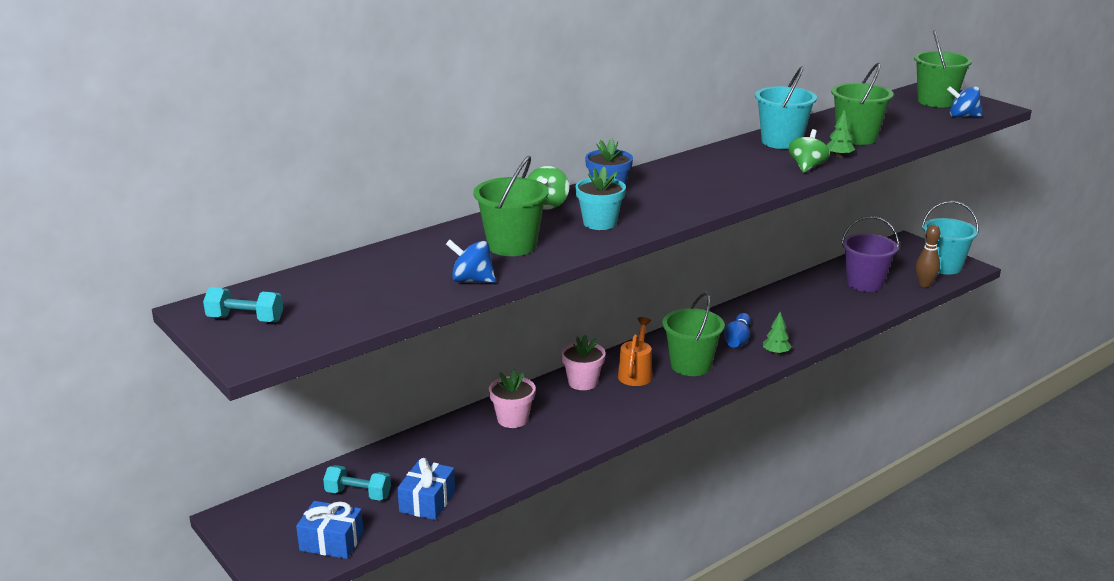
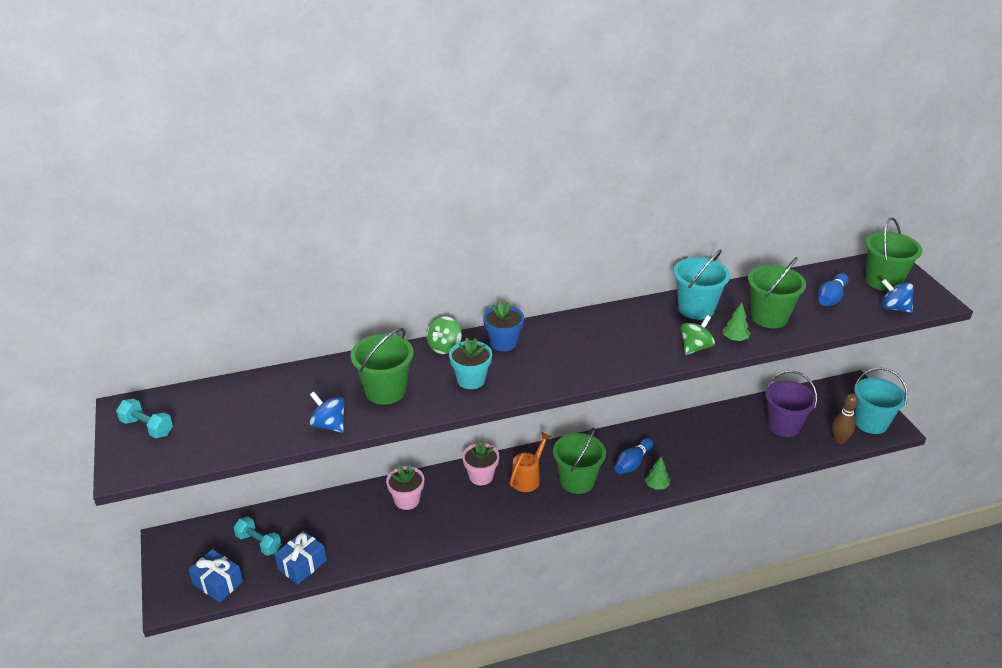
camera: 20 degrees right, 10 degrees up
(900, 118) = (831, 298): none -> blue bowling pin

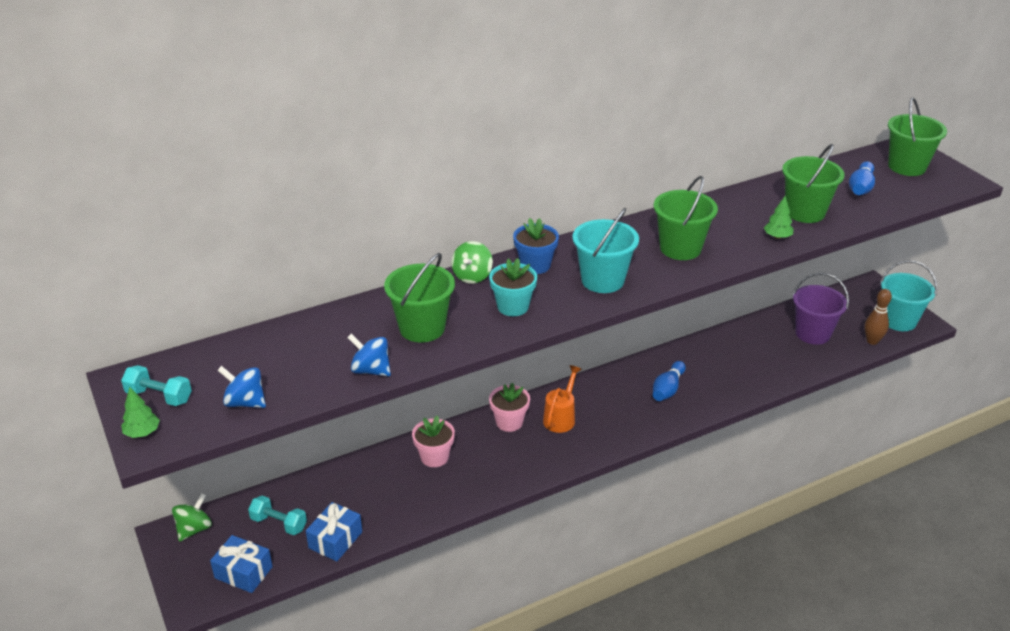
camera: 10 degrees left, 0 degrees up
(577, 481) = (614, 414): green bucket -> green bucket (680, 248)
(656, 485) = (699, 408): green tree -> green tree (142, 433)
(695, 347) = (739, 249): green spinning top -> green spinning top (194, 529)
(696, 308) = (727, 211): turquoise bucket -> turquoise bucket (602, 280)
(894, 308) = (926, 191): blue spinning top -> blue spinning top (245, 402)

